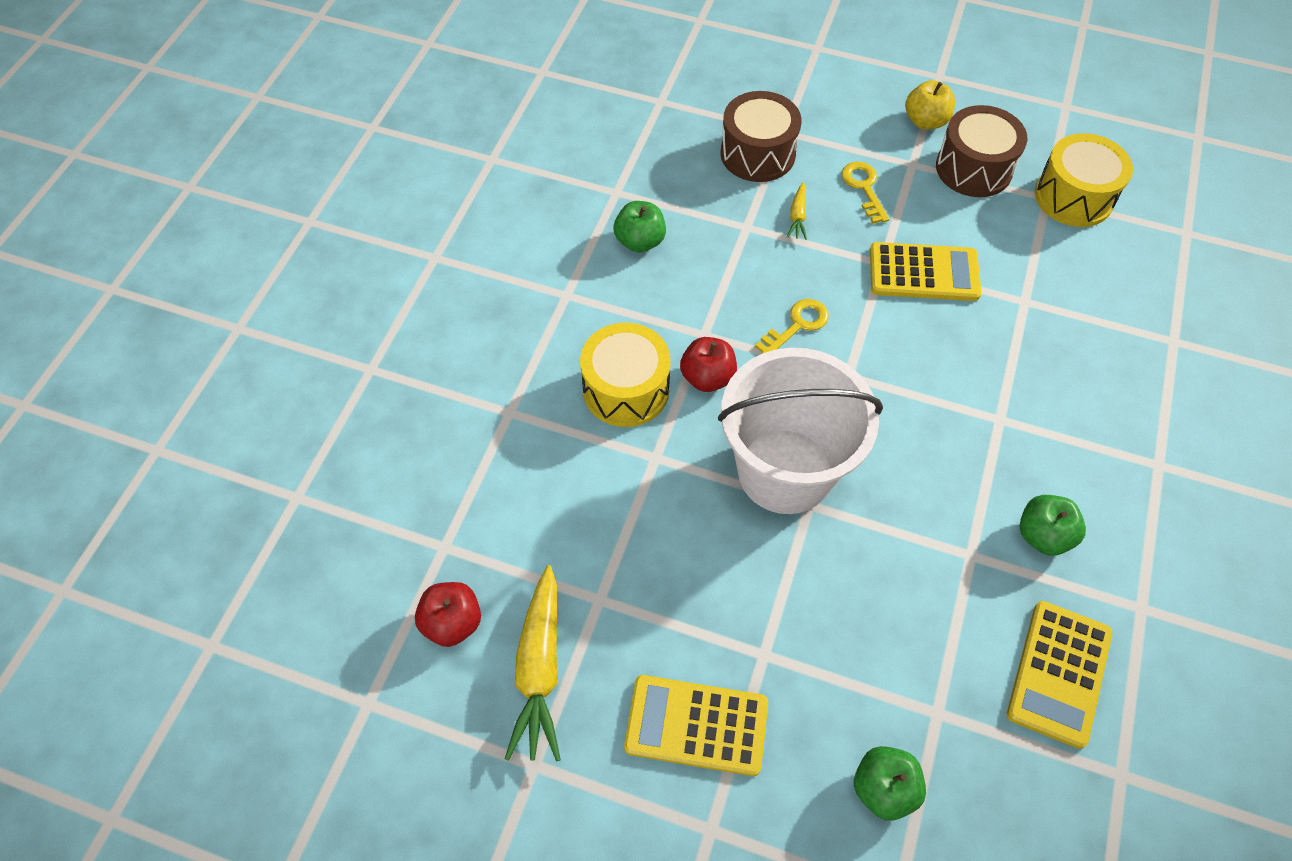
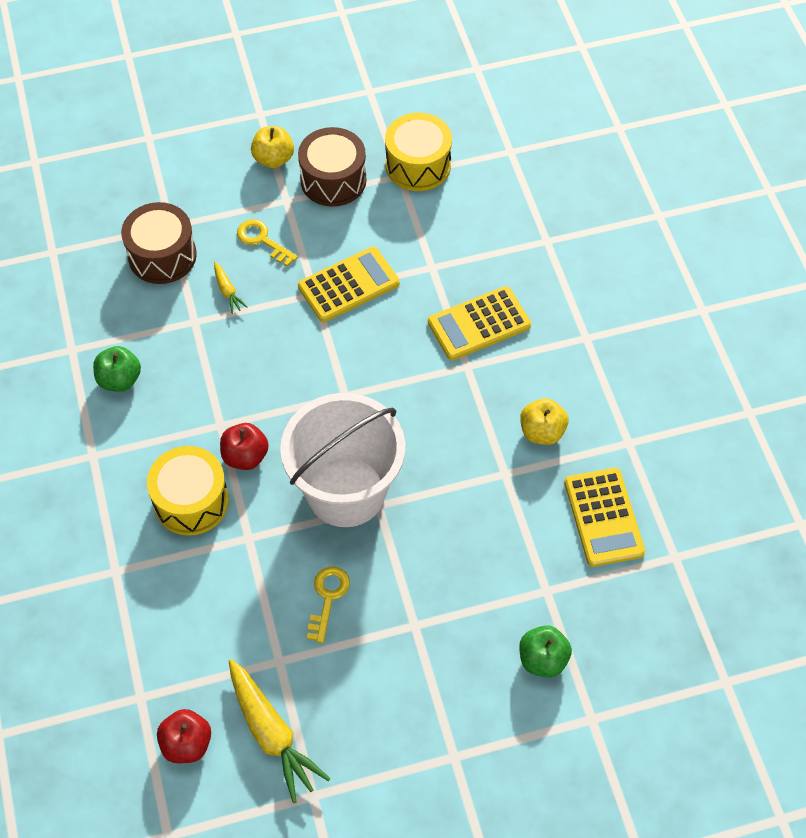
camera: 35 degrees left, 0 degrees up
(696, 725) = (401, 699): yellow calculator -> yellow calculator (479, 324)
(797, 325) = (284, 378): yellow key -> yellow key (328, 598)
(1043, 535) = (542, 432): green apple -> yellow apple

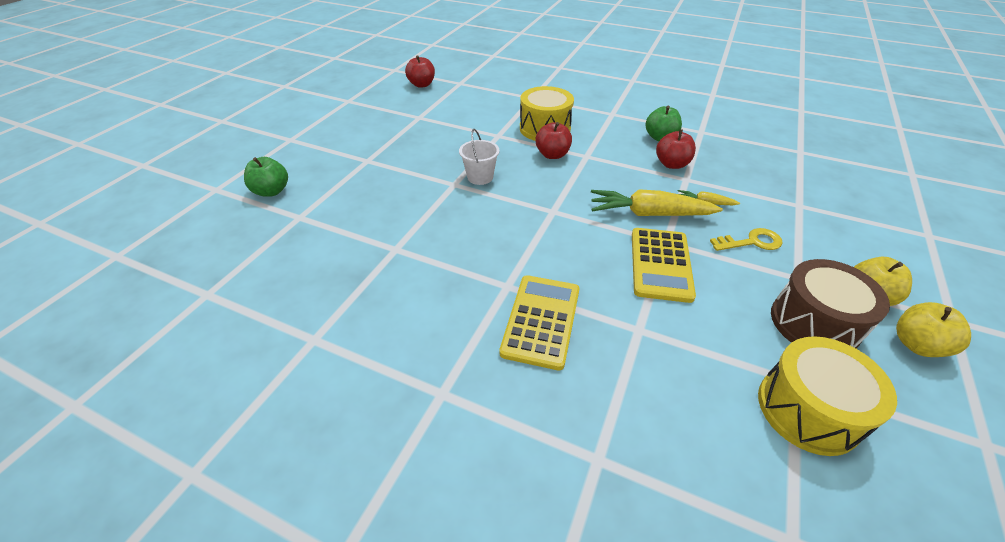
camera: 130 degrees right, 15 degrees down
(162, 256) = (766, 190): brown drum -> none
(174, 344) = (671, 164): none -> red apple
(272, 734) = (390, 102): yellow carrot -> yellow carrot (649, 213)
(328, 598) = (427, 142): yellow key -> none
(346, 491) = (480, 177): white bucket -> white bucket, size x0.42
(542, 432) = (397, 290): yellow apple -> yellow apple (916, 344)
(604, 517) = (291, 277): yellow calculator -> none

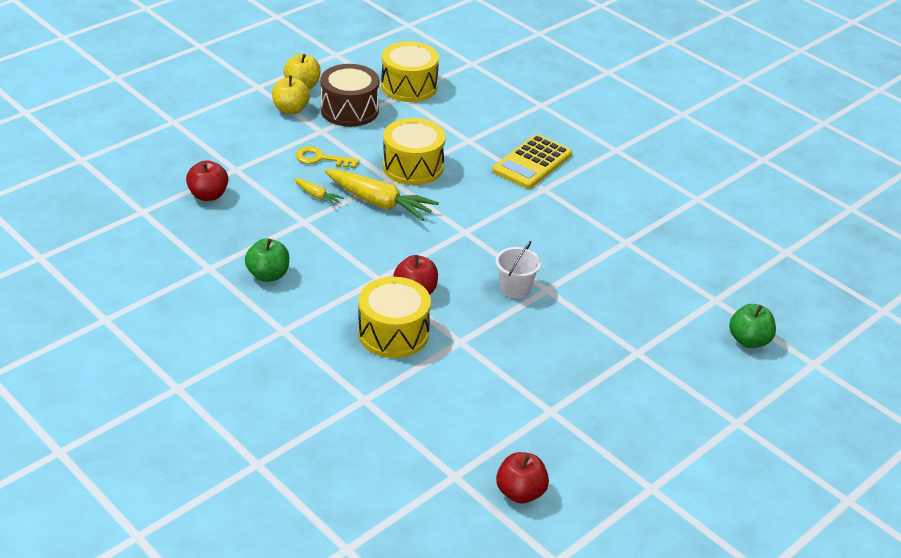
camera: 160 degrees left, 5 degrees down
(661, 264) = (413, 167): yellow calculator -> yellow drum
(671, 164) = (298, 240): red apple -> red apple (208, 195)

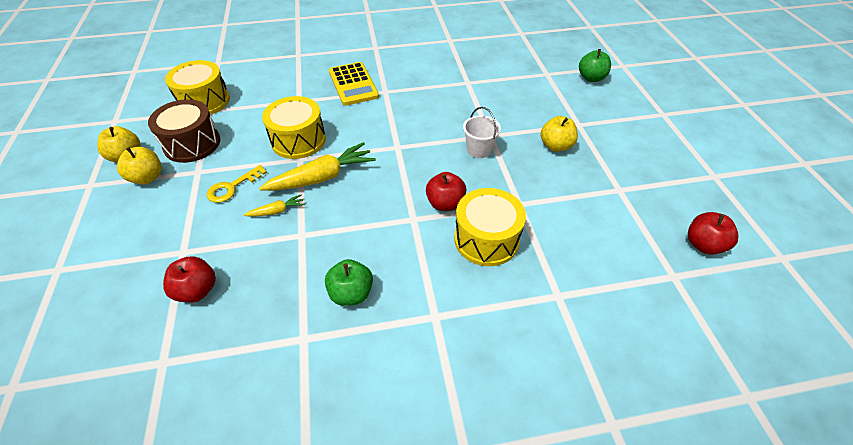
camera: 55 degrees left, 10 degrees up
(578, 343) = (555, 146): none -> yellow apple

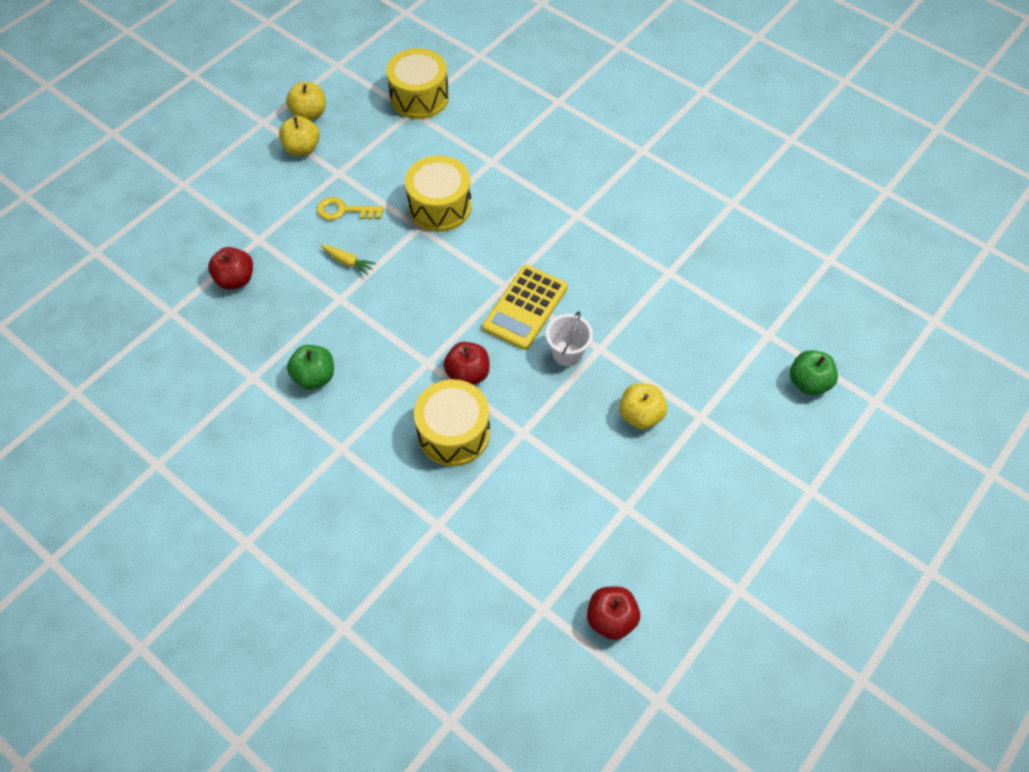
camera: 50 degrees right, 10 degrees up
(192, 144) = (363, 140): brown drum -> none
(322, 177) = (413, 261): yellow carrot -> none
(353, 84) = (560, 182): yellow calculator -> yellow calculator (525, 307)

